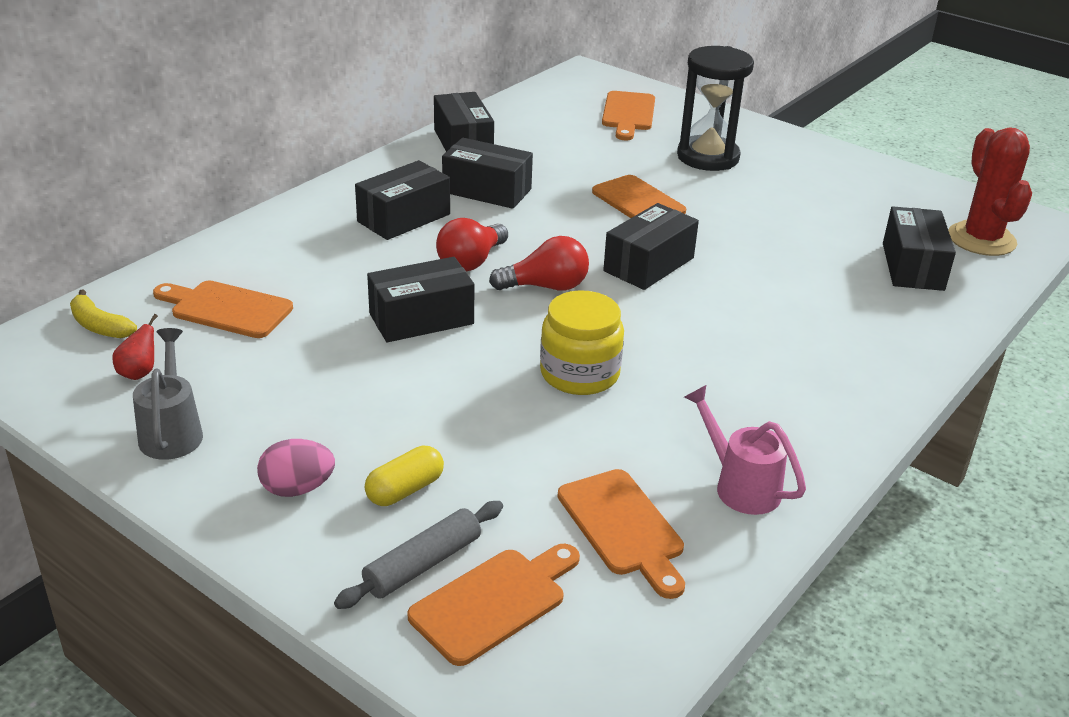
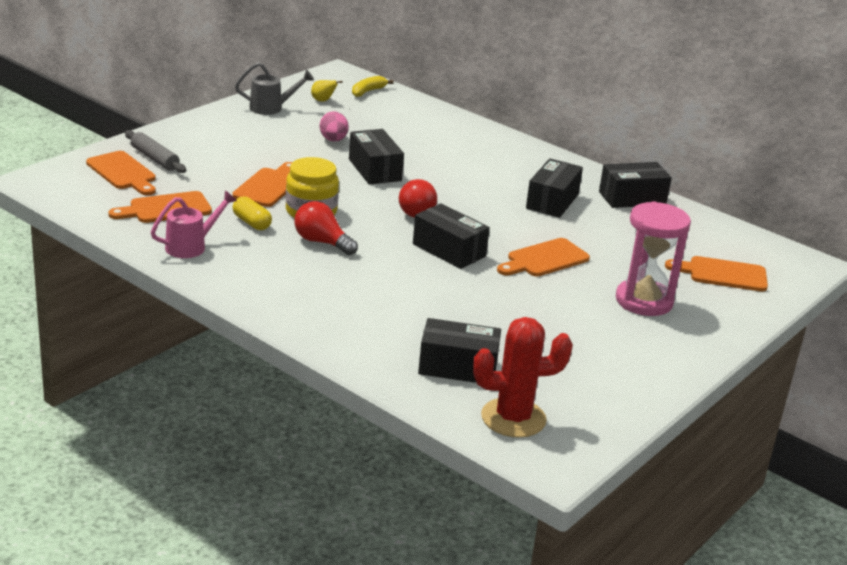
camera: 90 degrees right, 5 degrees down
(139, 373) = (323, 101): red pear -> yellow pear
(226, 309) = (385, 120): orange cutting board -> orange cutting board (268, 186)
(297, 489) = (219, 134): pink egg -> pink egg (333, 140)
(404, 218) = (503, 171): black box -> none
(405, 490) = (212, 157): yellow capsule -> yellow capsule (252, 223)
(471, 261) = (446, 189): red light bulb -> red light bulb (322, 242)
(708, 157) = (644, 301): black hourglass -> pink hourglass

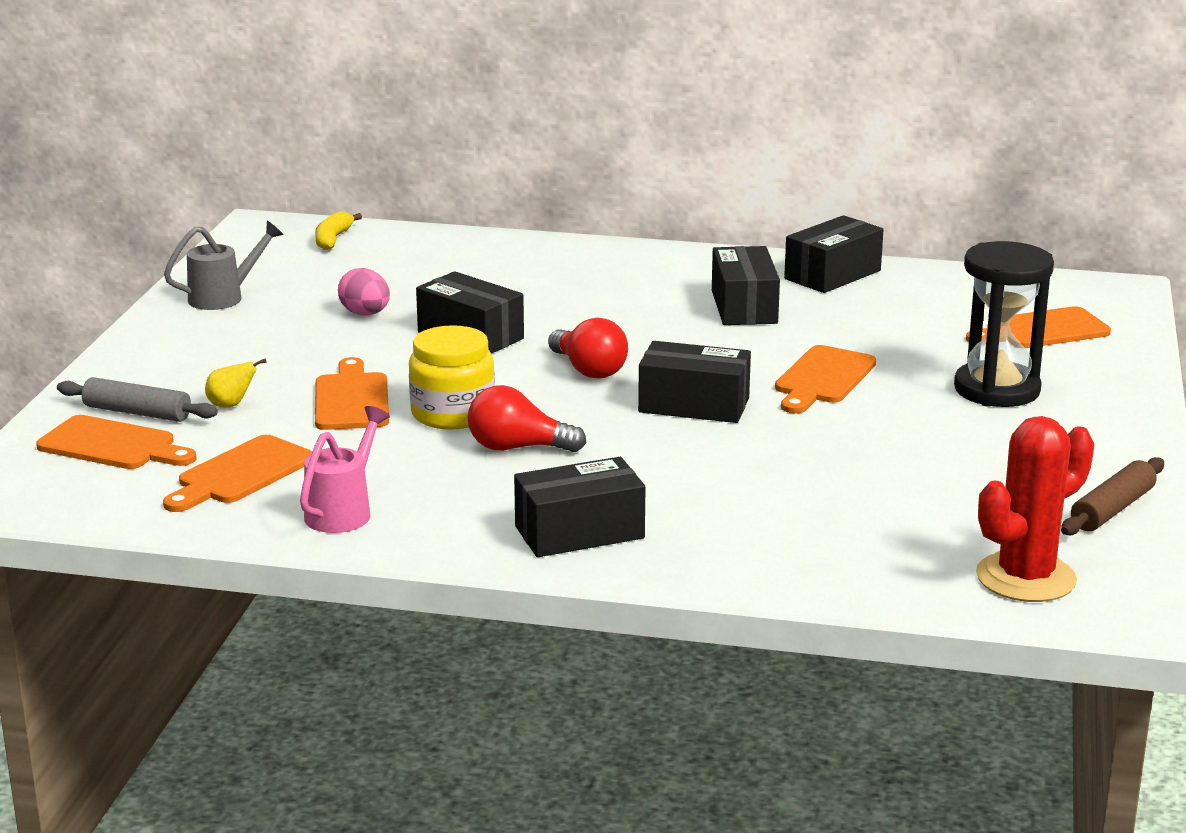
camera: 25 degrees left, 5 degrees down
(252, 223) = (389, 453): yellow capsule -> none
(323, 101) = (285, 268): yellow pear -> yellow pear (231, 405)
(458, 367) = (885, 542): black box -> black box (579, 532)
(621, 398) = (1112, 509): none -> brown rolling pin
(644, 301) = (997, 390): pink hourglass -> black hourglass

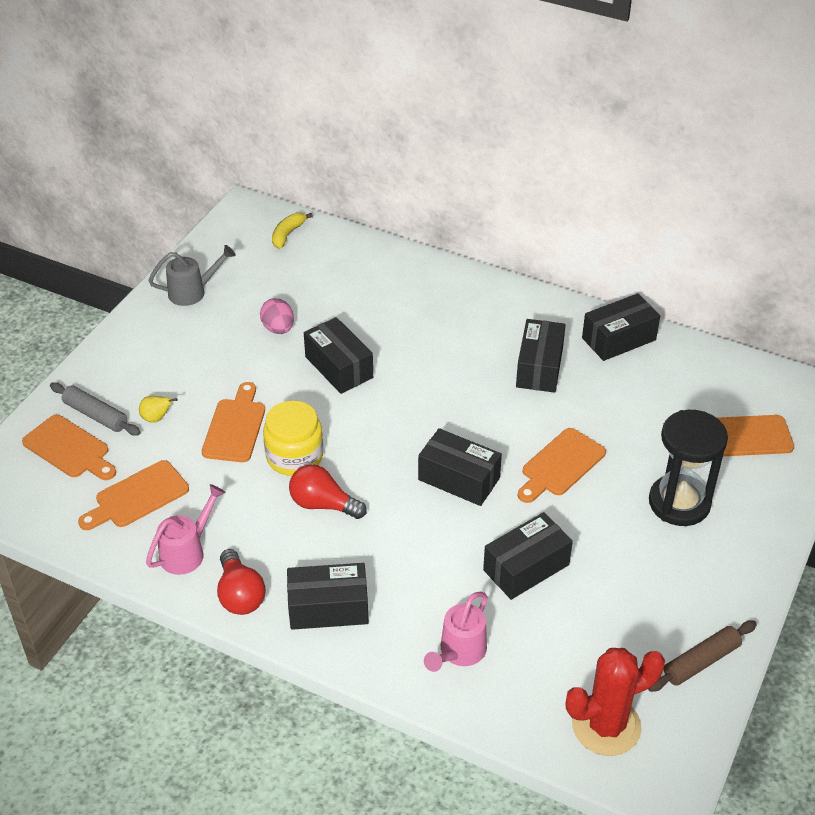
camera: 15 degrees right, 20 degrees up
(588, 370) = (403, 423): red light bulb -> red light bulb (240, 595)
(787, 545) = (459, 652): none -> pink watering can
(832, 464) = (526, 567): none -> black box

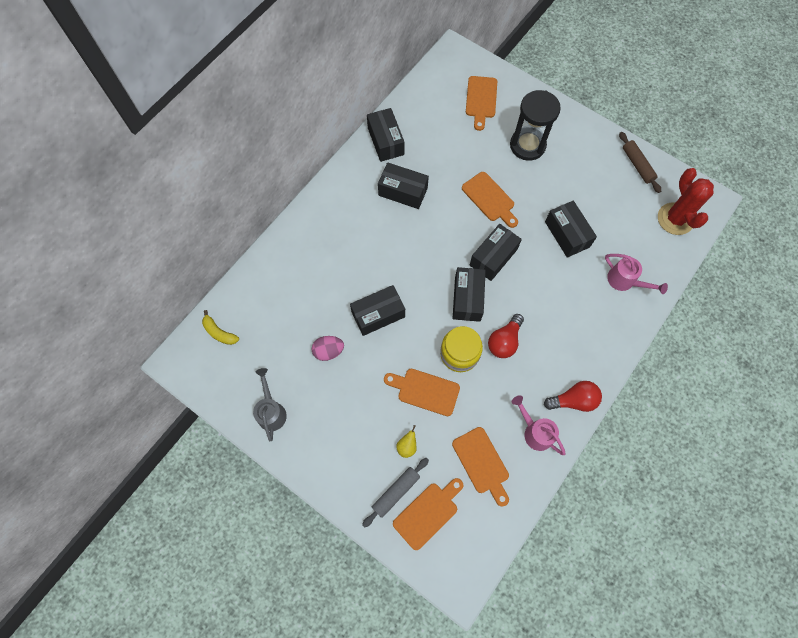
camera: 80 degrees left, 25 degrees up
(328, 608) = (588, 348): black box -> black box (467, 299)

